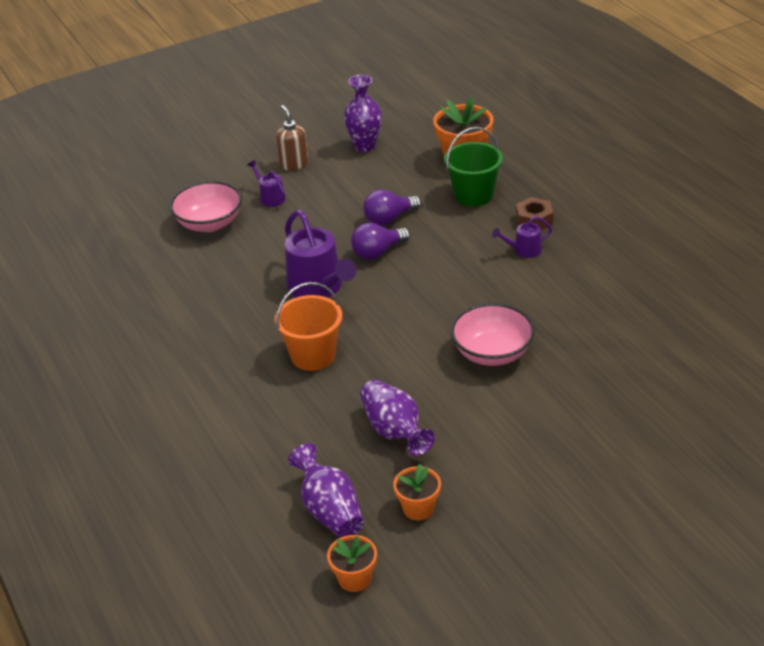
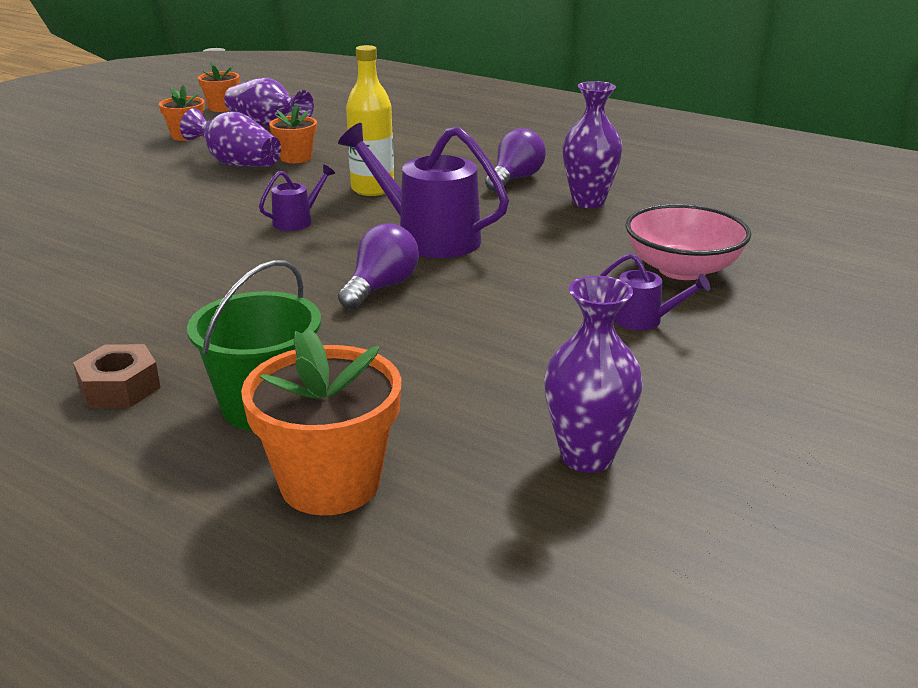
camera: 150 degrees right, 10 degrees down
(185, 297) = (588, 202): none -> purple vase
(294, 164) = (685, 383): brown soap dispenser -> none
(313, 356) = (372, 189): orange bucket -> yellow bottle
(340, 426) = (296, 158): none -> orange flower pot
(389, 219) = (402, 333): purple light bulb -> purple light bulb (515, 179)
(492, 353) = (147, 226): pink bowl -> none
(524, 250) = (130, 336): purple watering can -> purple watering can (297, 221)

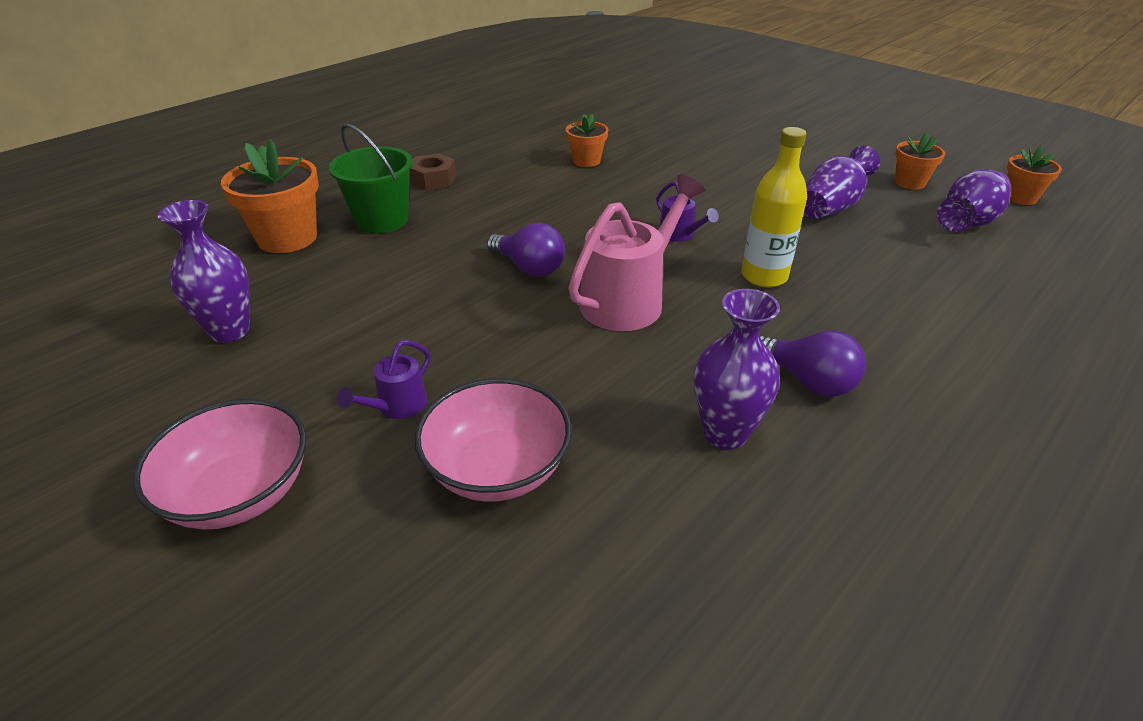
camera: 100 degrees right, 10 degrees up
(296, 158) = (856, 237): orange flower pot -> orange flower pot (586, 161)
(428, 238) = (629, 299): purple watering can -> pink watering can
(800, 370) = (240, 493): none -> pink bowl

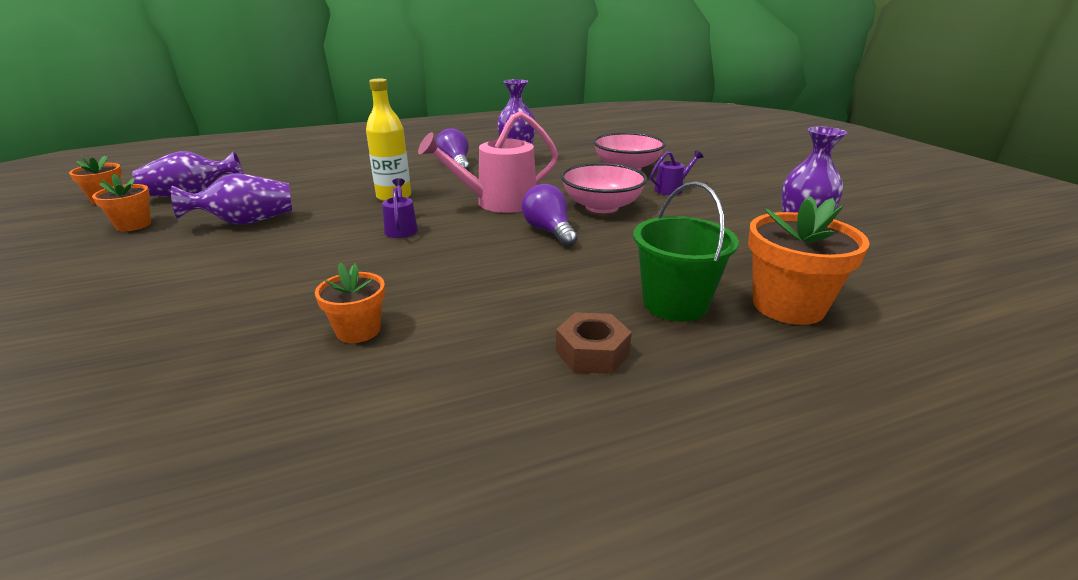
camera: 155 degrees left, 10 degrees down
(240, 493) = (750, 180): pink bowl -> pink bowl (602, 206)

